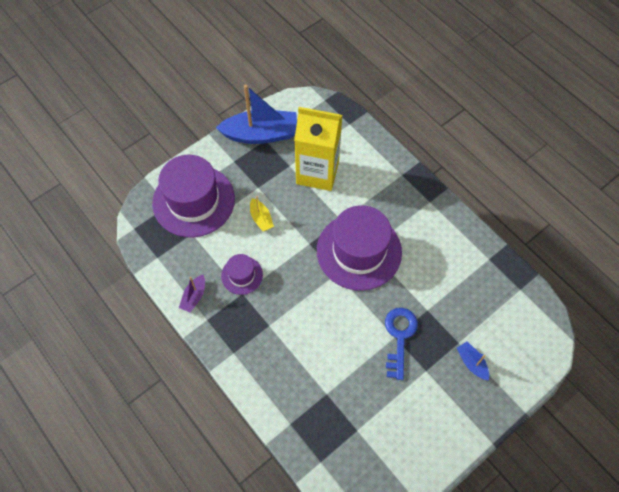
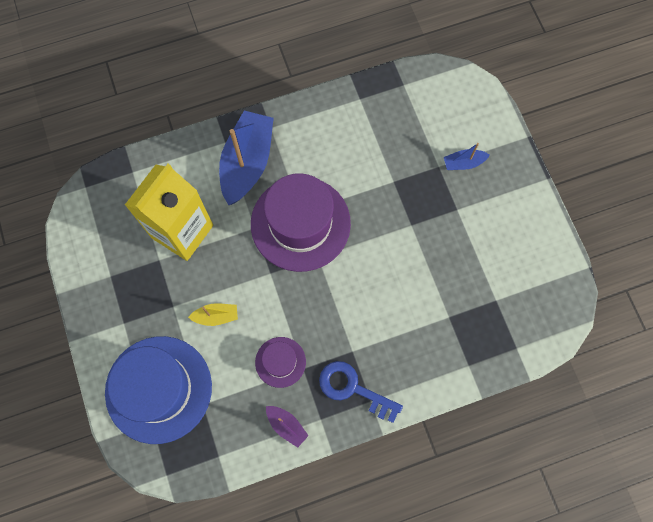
camera: 70 degrees left, 10 degrees up
(193, 201) = (158, 389): purple hat -> blue hat
(261, 134) = (100, 278): blue boat -> blue boat (247, 163)
(399, 337) = (413, 221): blue key -> blue key (353, 389)

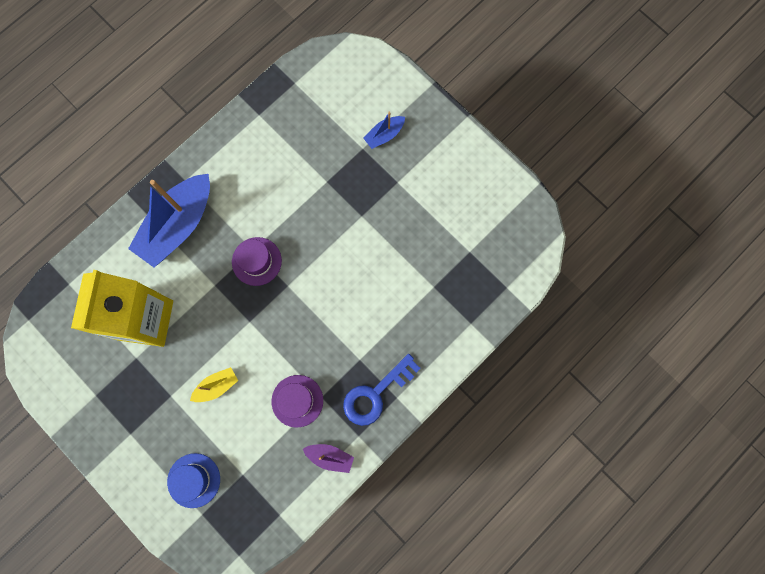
camera: 25 degrees left, 5 degrees up
(158, 389) = (194, 480): blue hat -> blue hat, size x0.48
(247, 163) = (178, 225): blue boat -> blue boat turned 135 degrees counterclockwise
(300, 223) = (256, 261): purple hat -> purple hat, size x0.48
(353, 389) = (375, 394): blue key -> blue key turned 45 degrees counterclockwise

